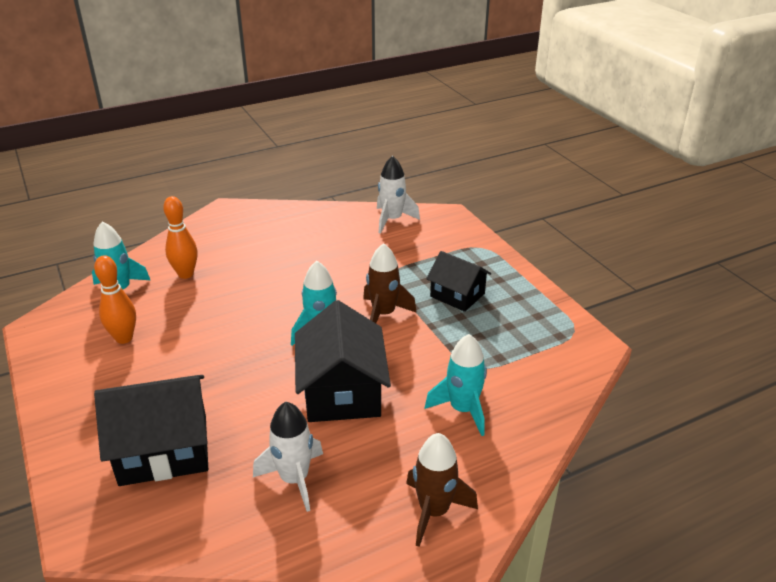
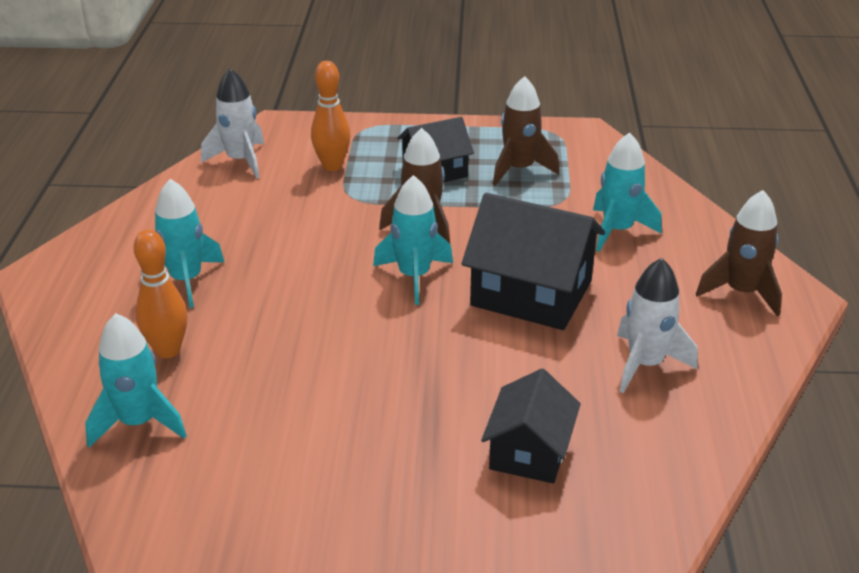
camera: 60 degrees left, 0 degrees up
(124, 338) = (265, 441): orange bowling pin -> orange bowling pin (332, 166)
(164, 449) = (529, 451): black house -> black house, size x0.62
(253, 253) = (186, 280): none -> turquoise rocket
(500, 331) = (519, 170): none -> brown rocket

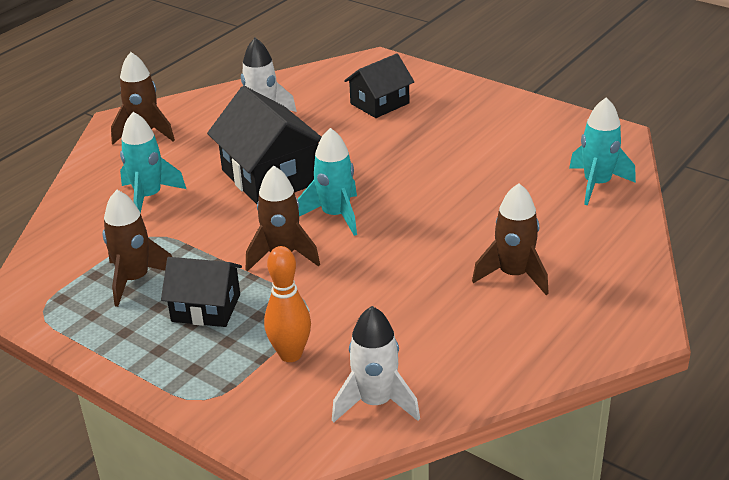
camera: 145 degrees left, 0 degrees up
(168, 350) = (556, 223): orange bowling pin -> none
(186, 280) = (513, 275): turquoise rocket -> brown rocket

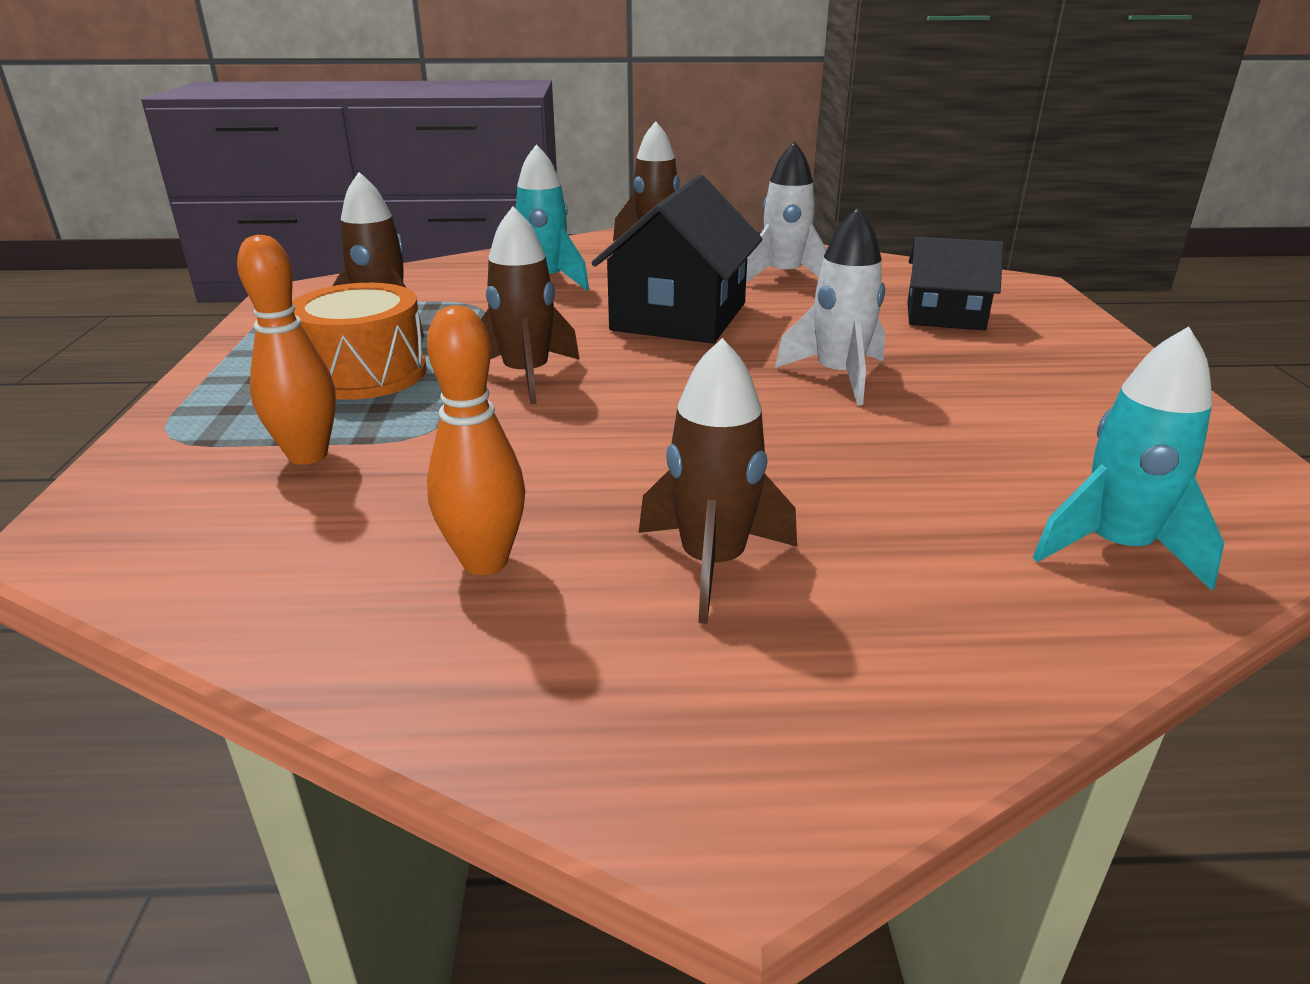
camera: 50 degrees right, 5 degrees down
(206, 308) = (365, 373): black house -> orange drum
(335, 215) = (658, 375): turquoise rocket -> none
(376, 402) = (230, 563): white rocket -> white rocket (838, 377)
(452, 330) = (485, 561): none -> orange bowling pin

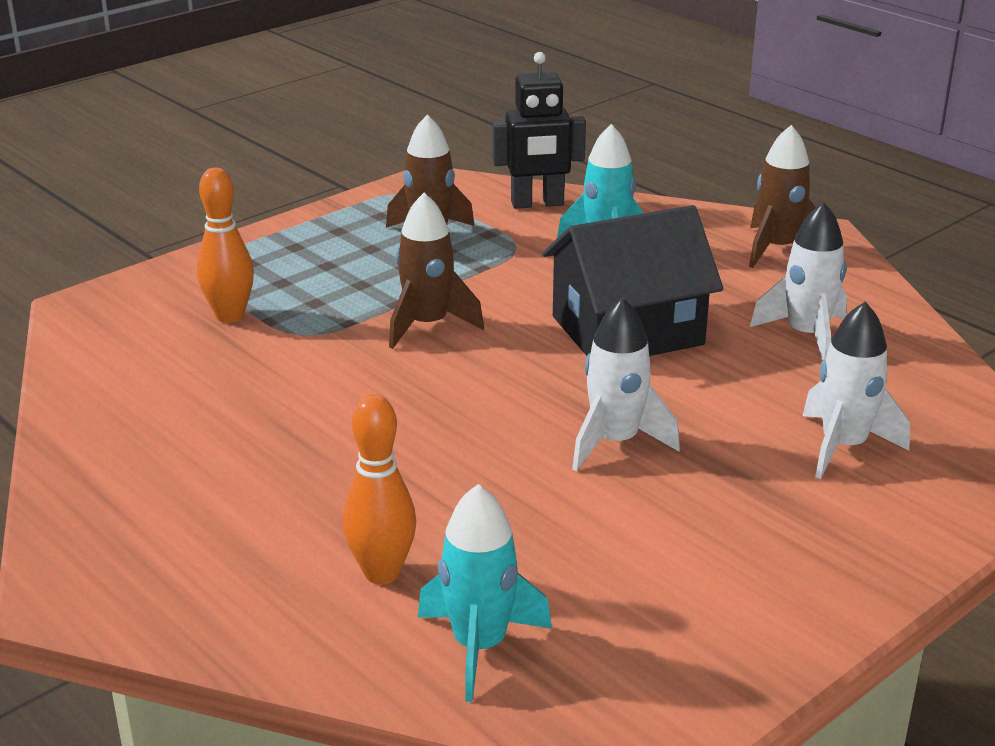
camera: 50 degrees right, 0 degrees up
(365, 373) = (350, 273): orange drum -> none
(428, 276) = (537, 204): none -> black robot
(485, 561) = (190, 426): orange bowling pin -> orange bowling pin (382, 573)
(712, 564) = (272, 497): brown rocket -> none
(945, 316) = (843, 447): black house -> white rocket

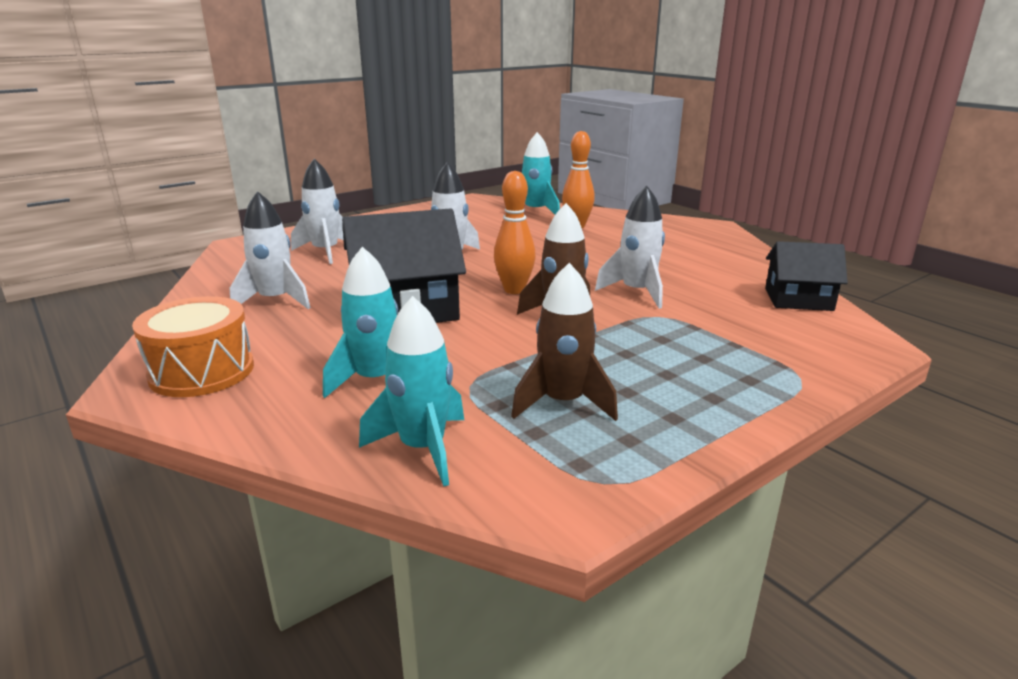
camera: 175 degrees left, 5 degrees down
(98, 370) = (798, 299): none -> black house
(230, 316) = (730, 330): orange bowling pin -> orange bowling pin (514, 290)
(318, 373) = (637, 292): none -> white rocket
(537, 204) = (423, 449): black robot -> turquoise rocket
(777, 249) = (202, 371): brown rocket -> orange drum

